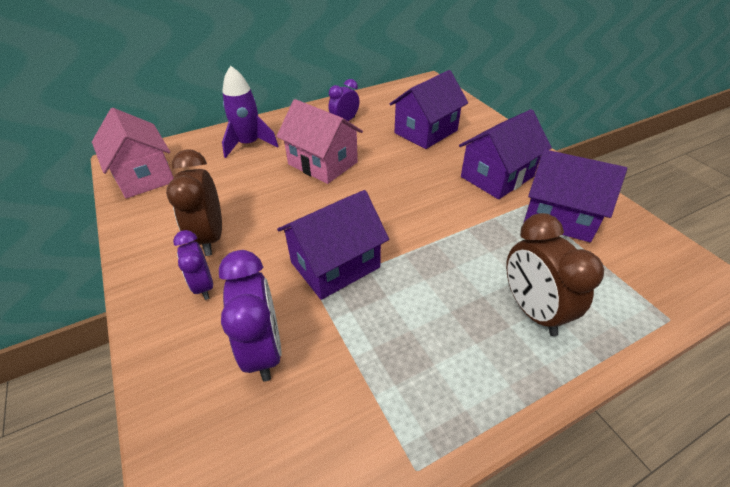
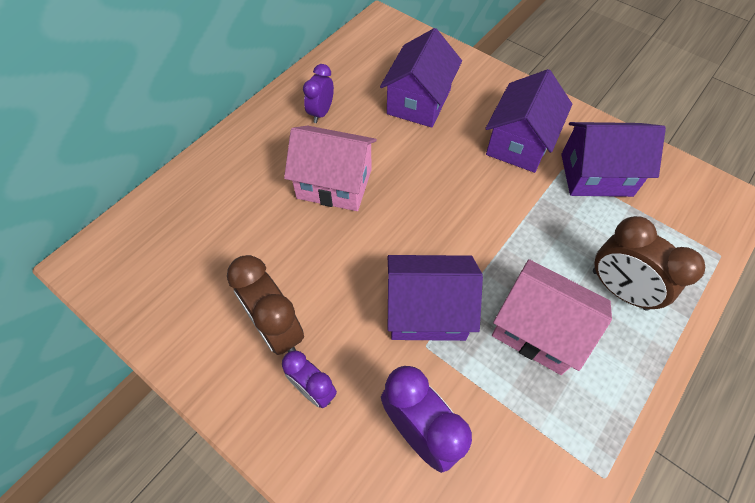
camera: 25 degrees left, 15 degrees up
(144, 176) = (132, 275): pink house -> pink house (538, 329)
(249, 144) = (230, 183): purple rocket -> none
(335, 265) = (427, 311): purple house -> purple house turned 60 degrees clockwise

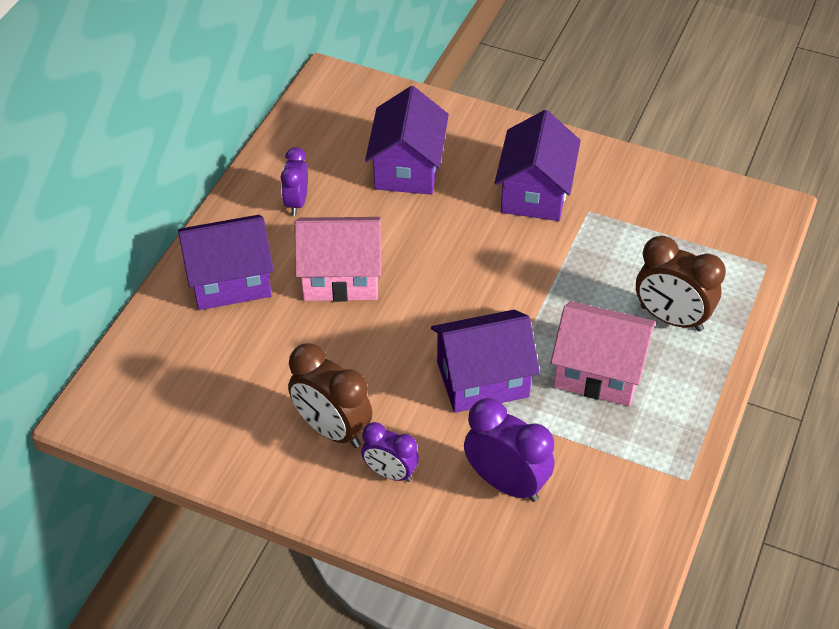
camera: 15 degrees left, 10 degrees down
(596, 175) = (626, 210): purple house -> purple house (230, 280)

